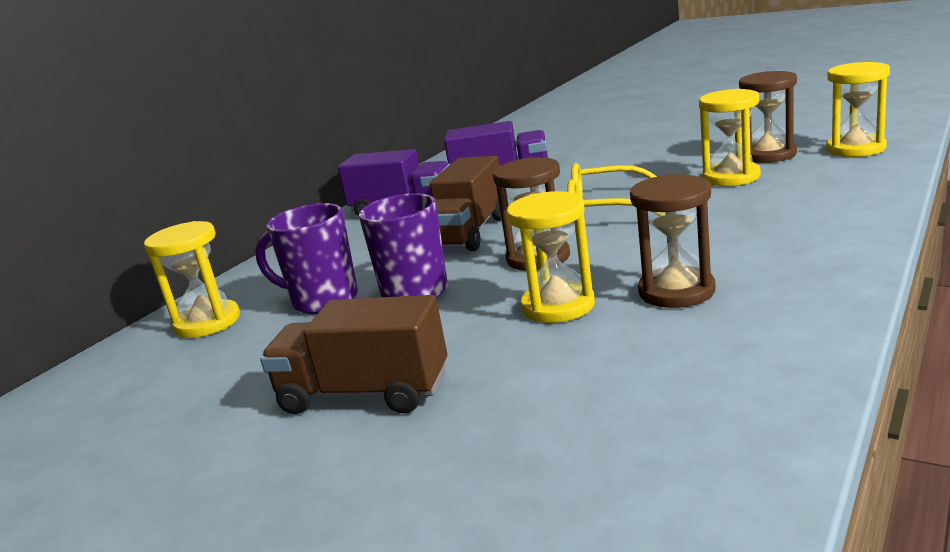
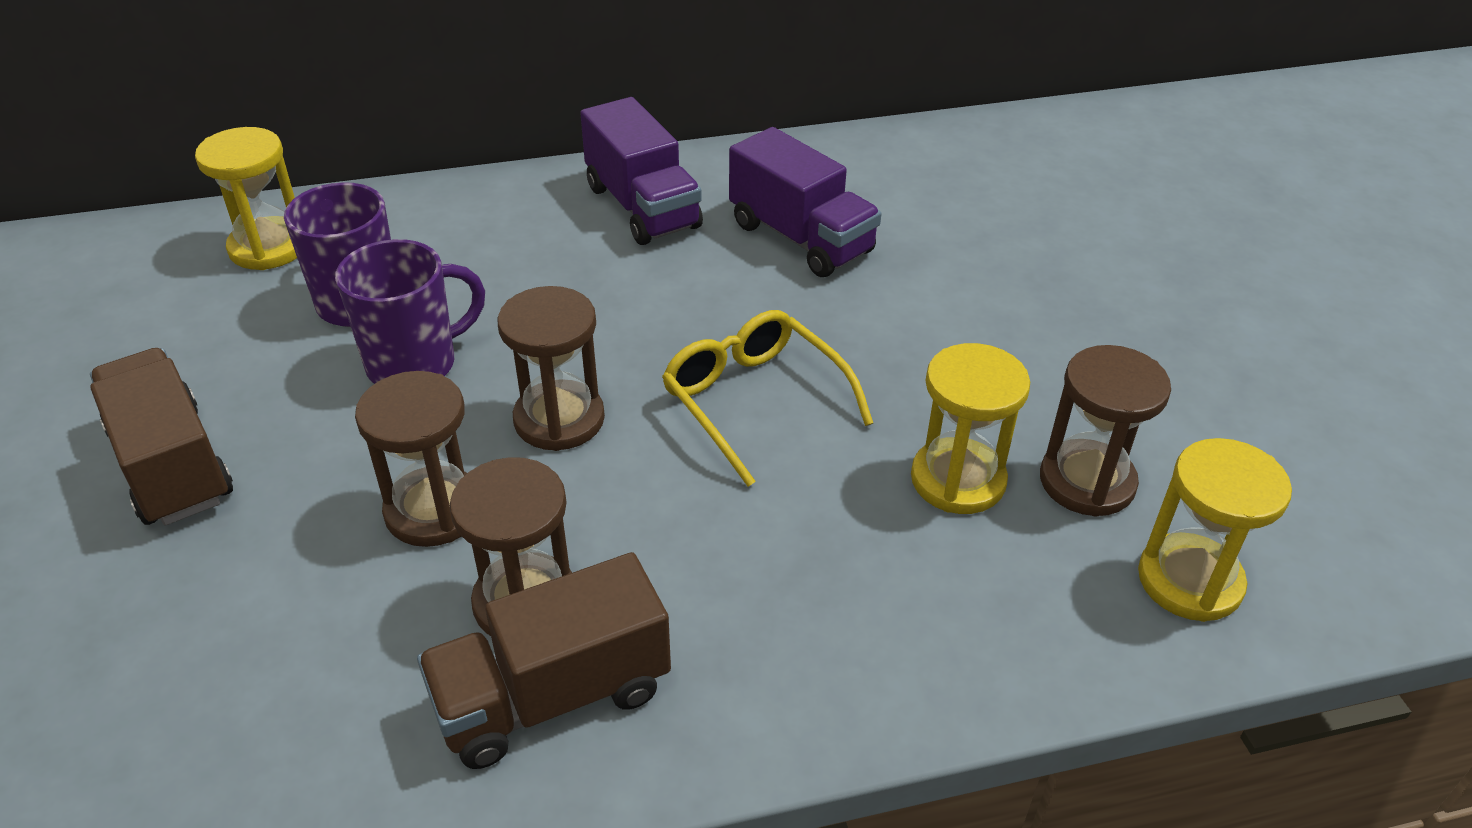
camera: 40 degrees right, 20 degrees up
(468, 233) = (599, 313): brown truck -> brown truck (552, 696)
(558, 306) = (434, 510): yellow hourglass -> brown hourglass

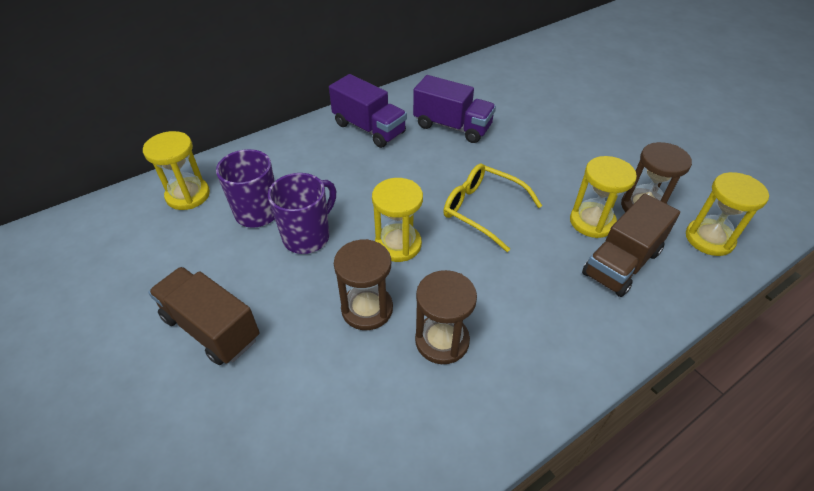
camera: 20 degrees left, 5 degrees up
(552, 696) = (485, 383): brown truck -> brown truck (621, 263)
(559, 419) = (398, 244): brown hourglass -> yellow hourglass

